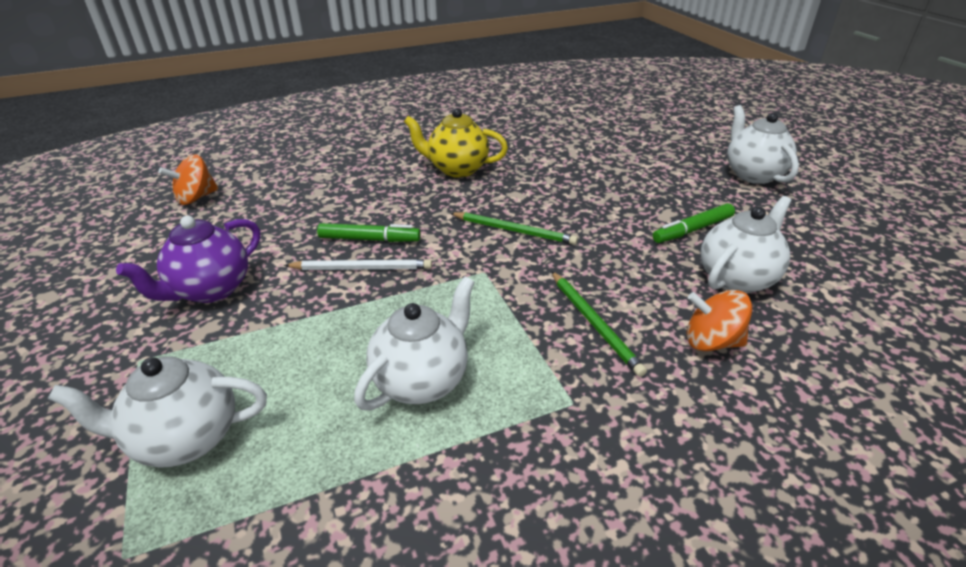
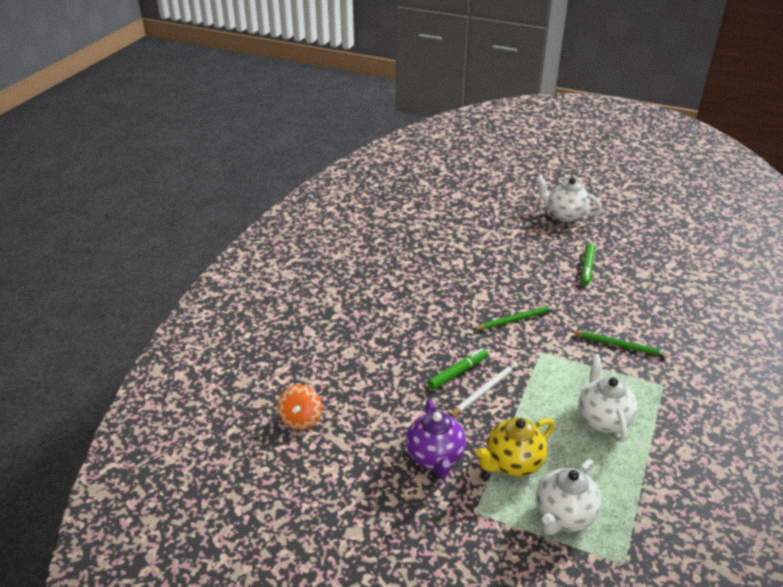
camera: 45 degrees left, 0 degrees up
(457, 169) = (421, 297): yellow teapot -> yellow teapot (513, 463)
(711, 341) = (667, 323): orange spinning top -> none
(736, 278) = (636, 285): white teapot -> none

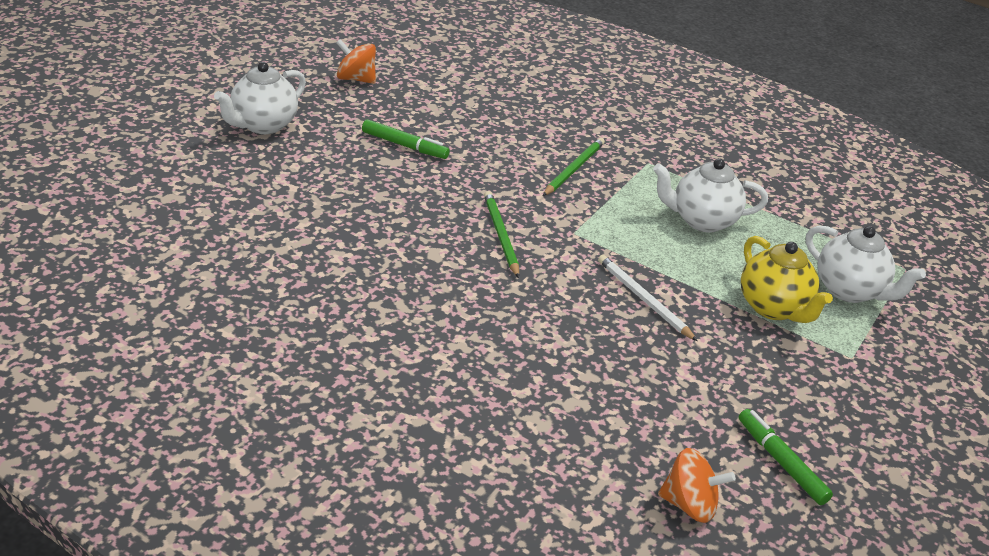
camera: 85 degrees left, 0 degrees up
(435, 457) = (765, 372): purple teapot -> none
(458, 372) = (604, 315): green marker -> green marker (781, 462)
(649, 237) = (355, 79): none -> orange spinning top

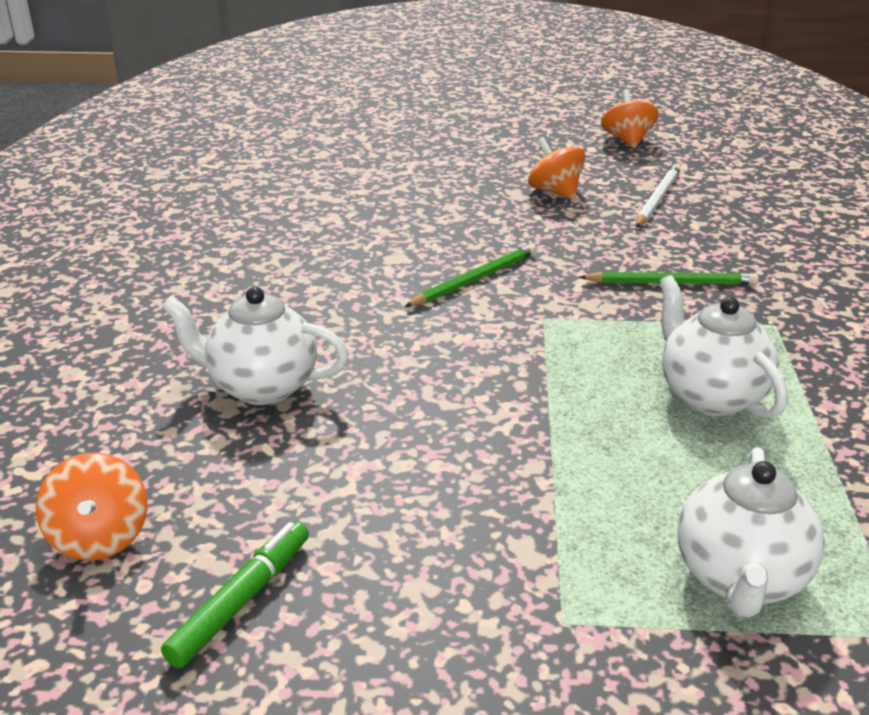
camera: 65 degrees right, 5 degrees down
(263, 125) = (482, 133): white teapot -> white teapot (261, 387)
(404, 145) = (555, 191): green marker -> orange spinning top
(644, 300) = (473, 398): white pencil -> white pencil (657, 199)
(773, 308) = (590, 509): yellow teapot -> none

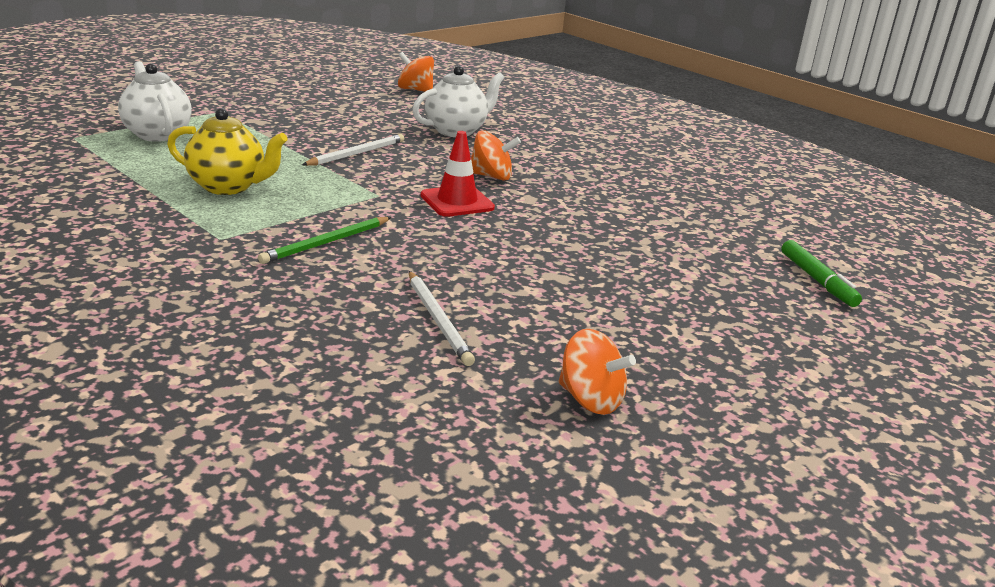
camera: 130 degrees right, 5 degrees down
(241, 601) = (340, 91): green marker -> green marker (817, 280)
(474, 280) = (457, 202): green pencil -> red traffic cone
(475, 395) = (356, 154): none -> white pencil
(555, 191) = (533, 291): orange spinning top -> orange spinning top (491, 176)
(710, 396) = (228, 187): white teapot -> yellow teapot

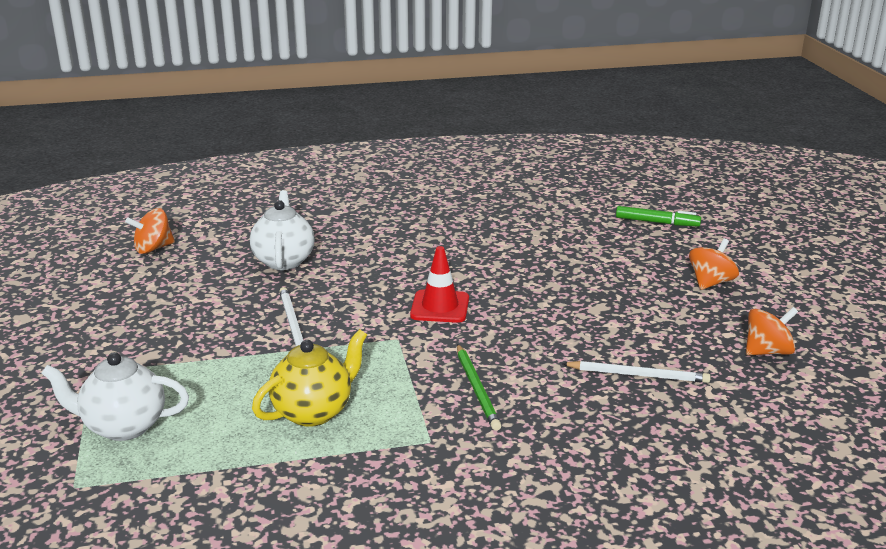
camera: 55 degrees left, 0 degrees up
(491, 176) = (401, 276): orange spinning top -> orange spinning top (710, 282)

